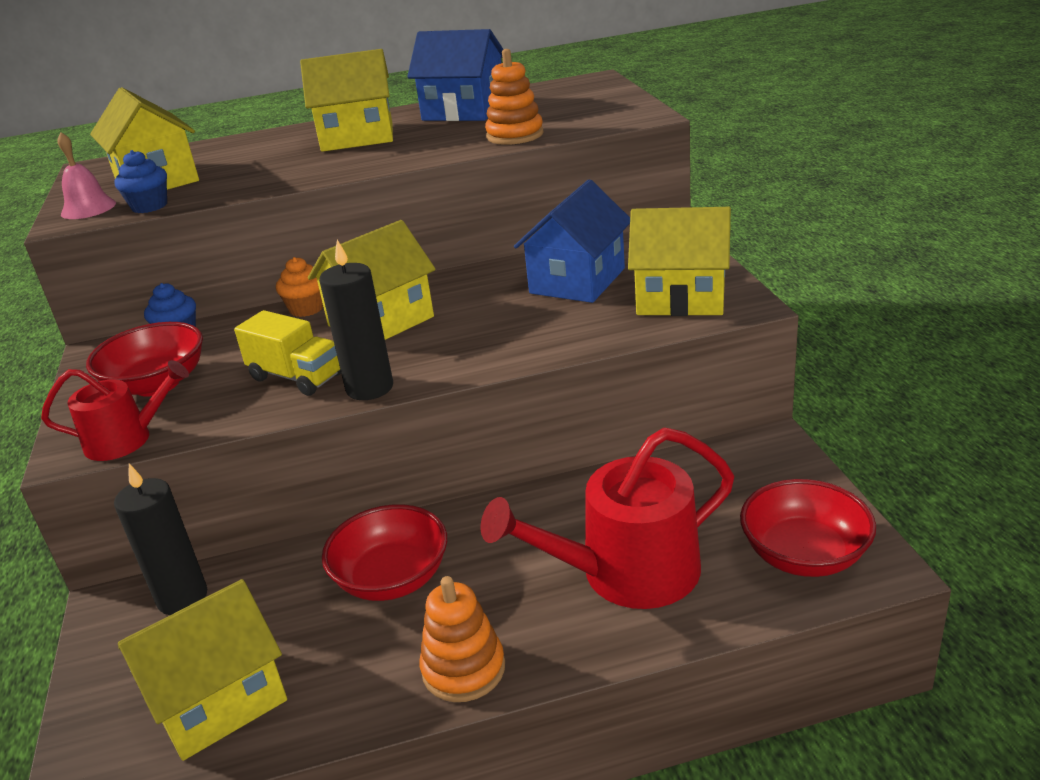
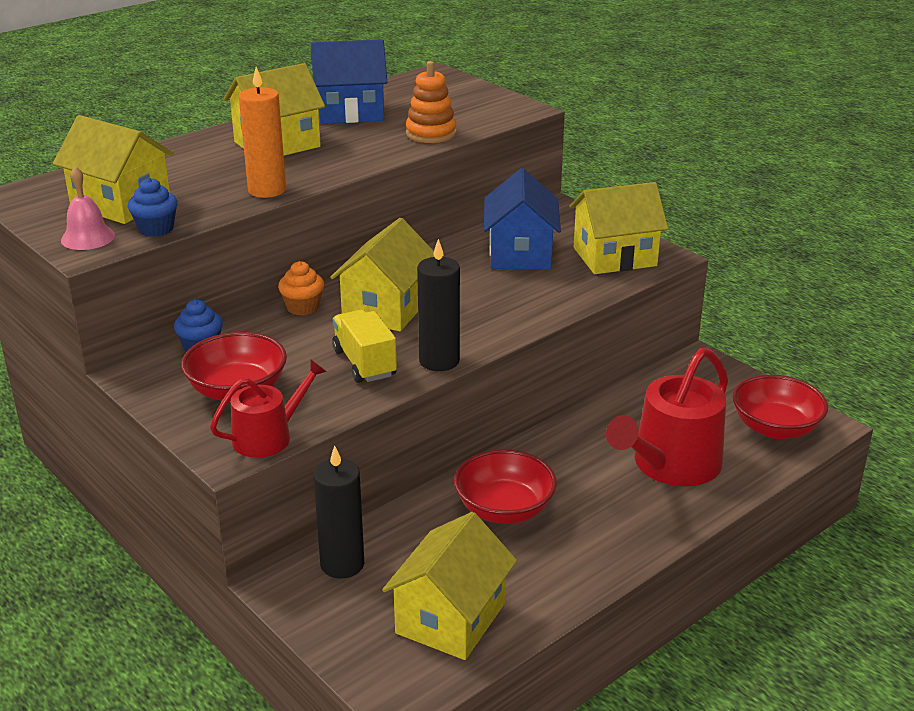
camera: 30 degrees left, 0 degrees up
(290, 179) = (267, 190): none -> orange candle
(297, 377) = (364, 363): yellow truck -> yellow truck turned 120 degrees counterclockwise
(463, 669) = (613, 550): orange stacking toy -> none

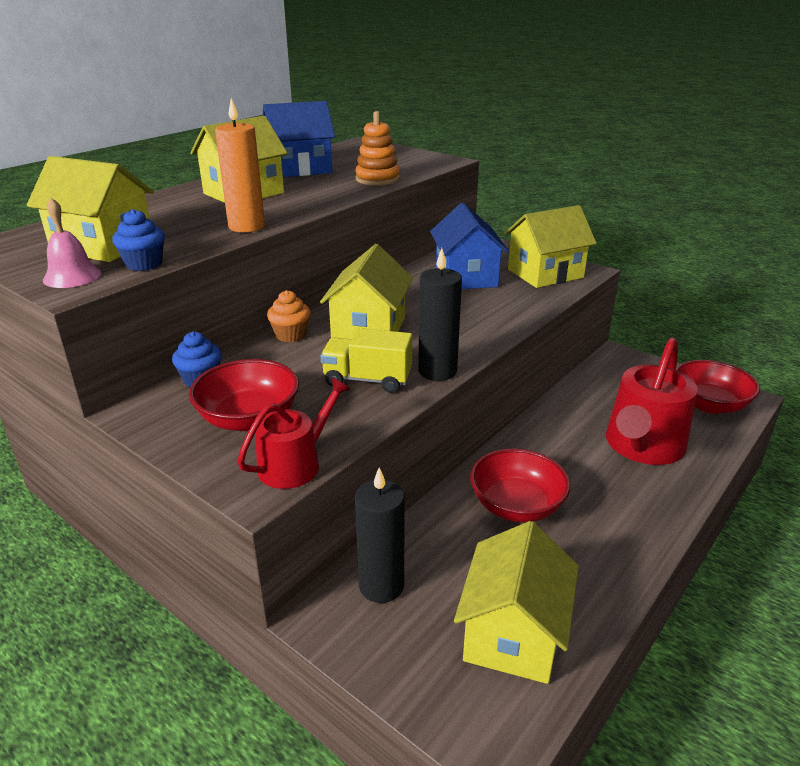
camera: 10 degrees left, 0 degrees up
(364, 363) = (367, 380): yellow truck -> yellow truck turned 45 degrees counterclockwise

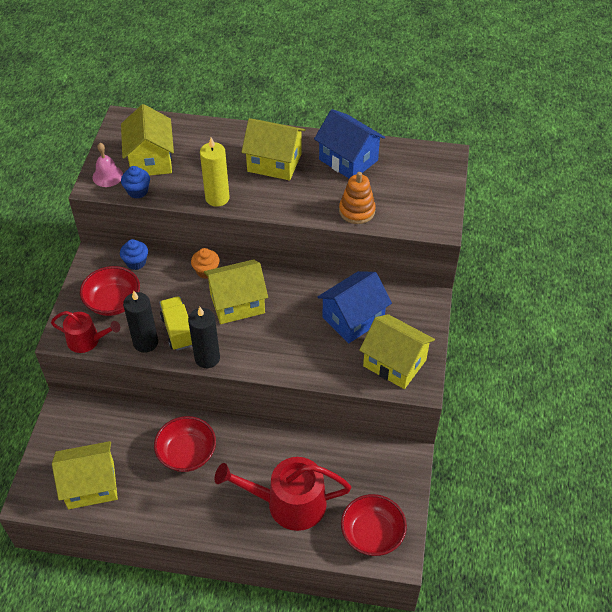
camera: 60 degrees right, 20 degrees up
(246, 226) = (217, 198): orange candle -> yellow candle
(381, 585) = (95, 419): black candle -> black candle (145, 342)

